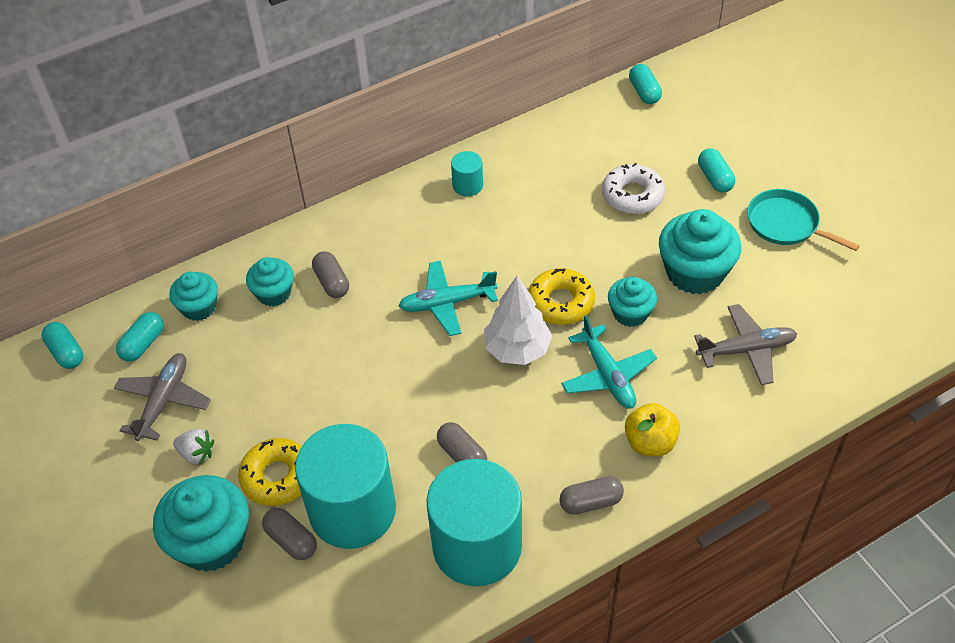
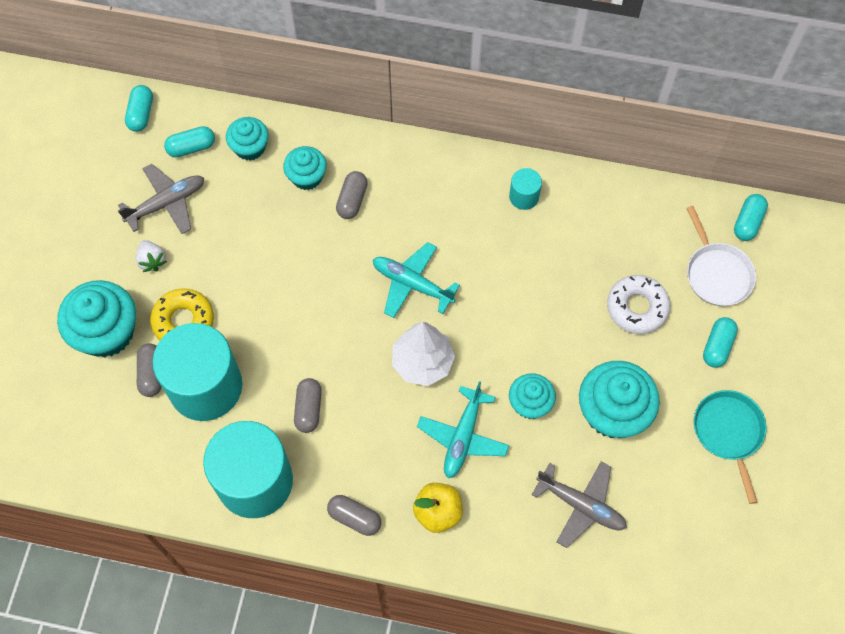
camera: 40 degrees right, 15 degrees up
(561, 302) = (490, 352): yellow donut -> none
(661, 136) = (717, 274): none -> white pan

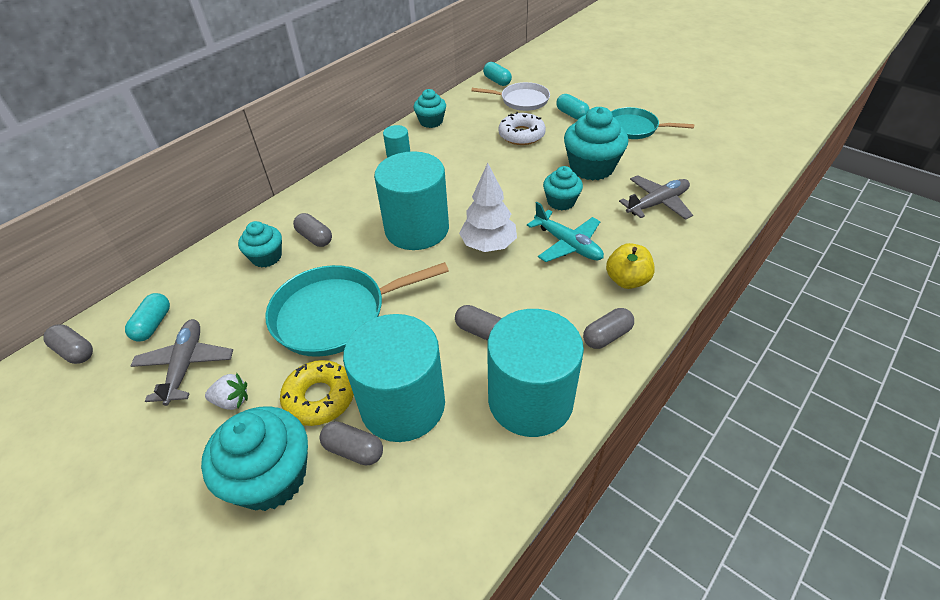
camera: 60 degrees left, 20 degrees down
(141, 114) = (75, 351): turquoise capsule -> grey capsule
(250, 147) = (200, 283): turquoise cupcake -> turquoise cupcake (431, 122)
(269, 279) = (335, 314): none -> turquoise pan
(412, 284) = (417, 229): turquoise plane -> turquoise cylinder

